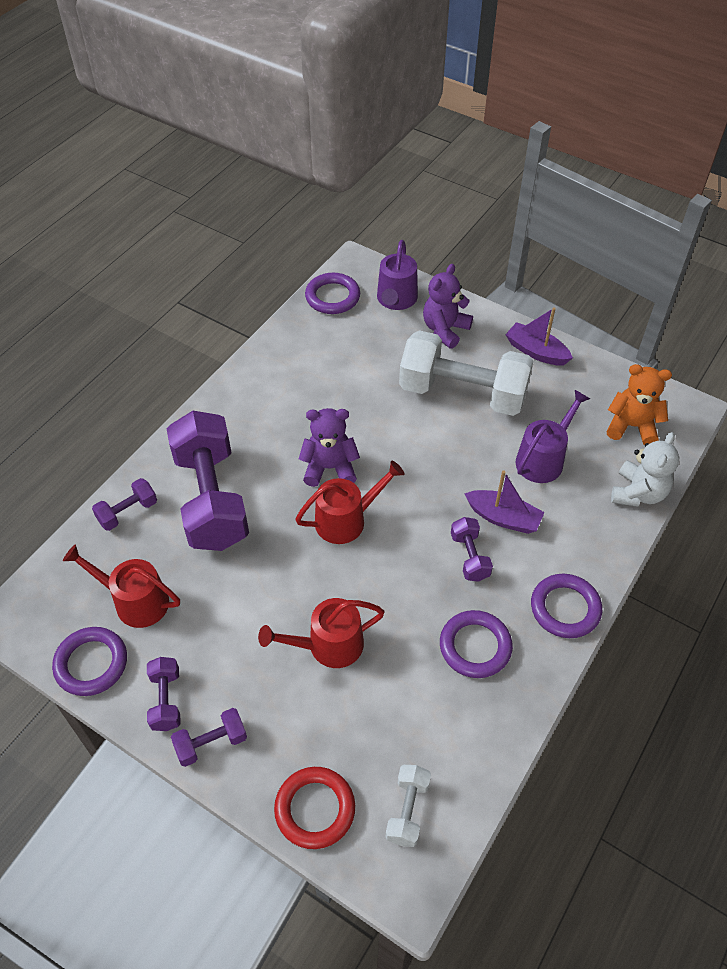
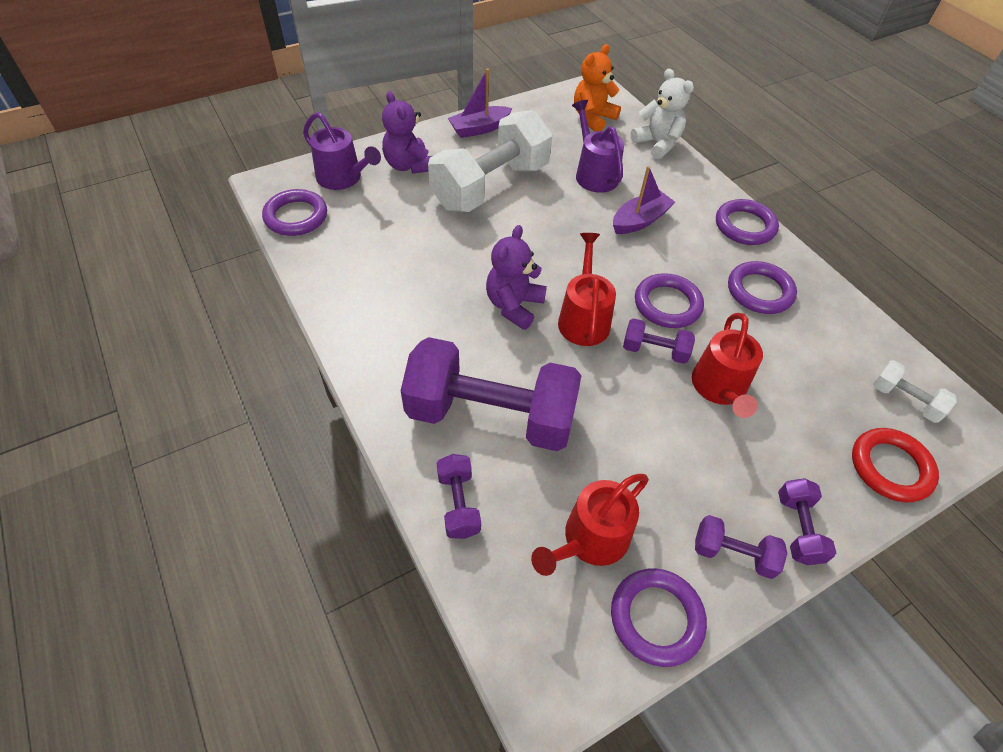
camera: 65 degrees left, 0 degrees up
(405, 575) = (667, 304): none -> purple ring
(469, 557) = (668, 256): purple dumbbell -> purple dumbbell (654, 351)

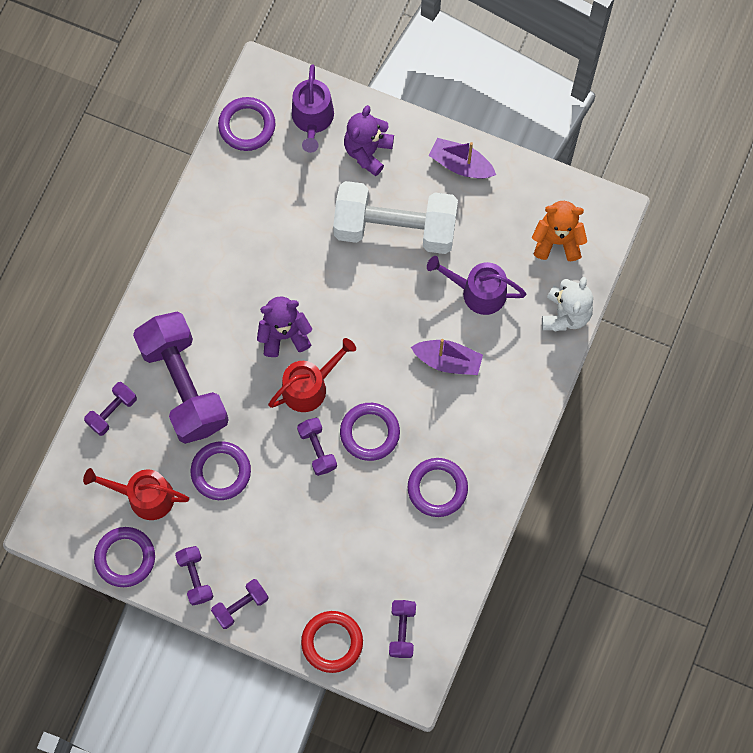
camera: 55 degrees right, 20 degrees up
(594, 174) = (478, 292): purple watering can -> purple watering can turned 105 degrees counterclockwise
(719, 388) = (316, 508): red watering can -> none
(744, 226) = (508, 441): purple ring -> purple ring (221, 472)
(904, 400) = (402, 631): white dumbbell -> purple dumbbell

